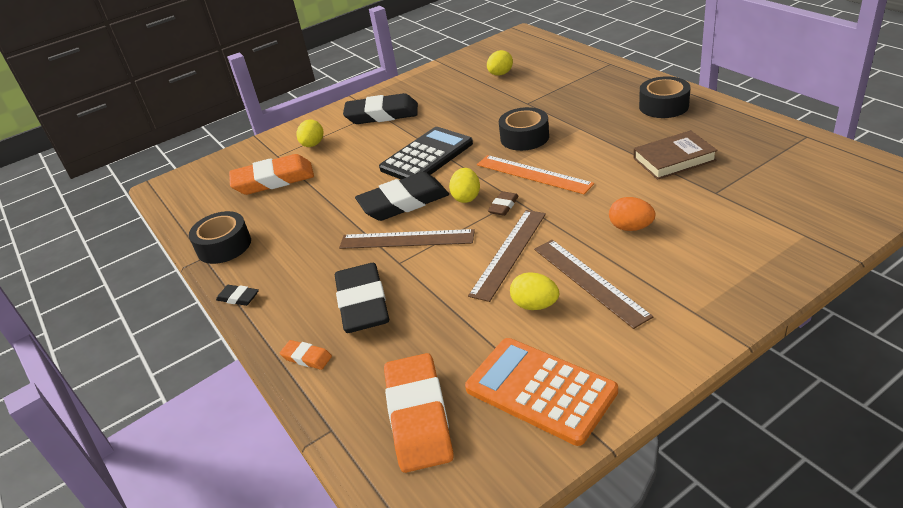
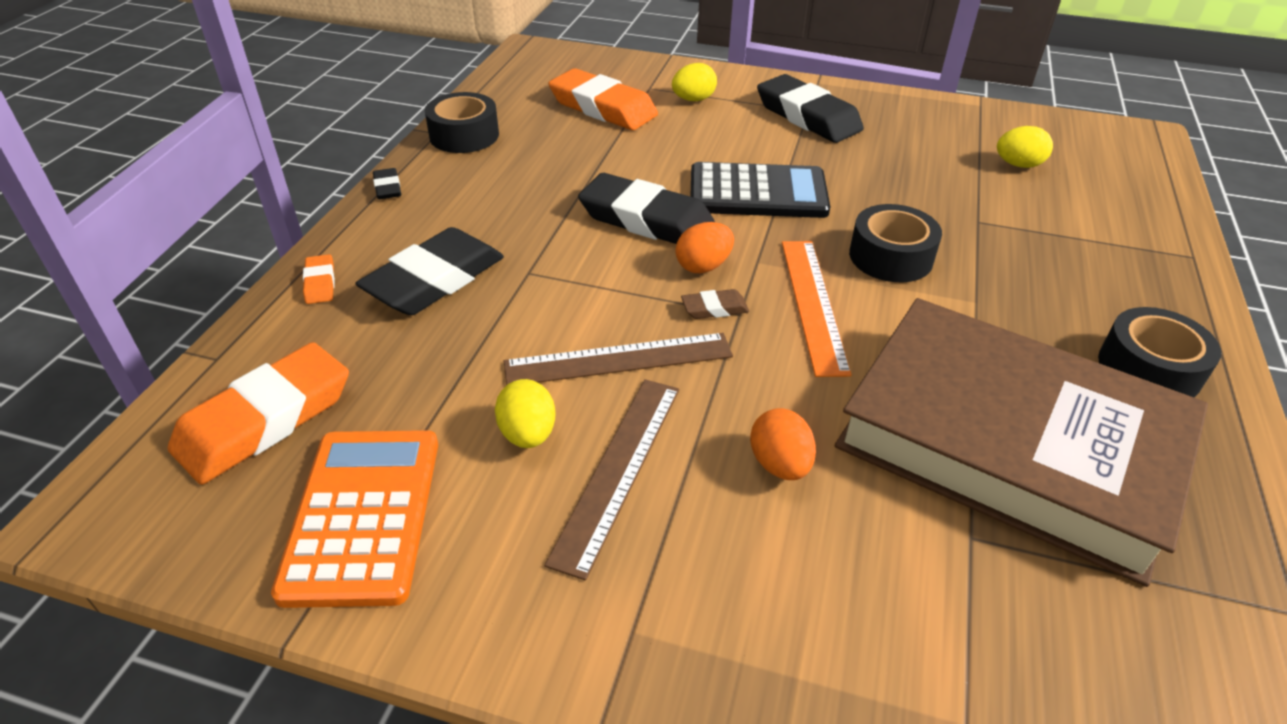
camera: 45 degrees right, 5 degrees up
(406, 239) = (576, 257): brown ruler -> none
(466, 197) = (703, 266): yellow egg -> orange egg
(674, 159) = (1009, 444): brown book -> brown book, size x2.28

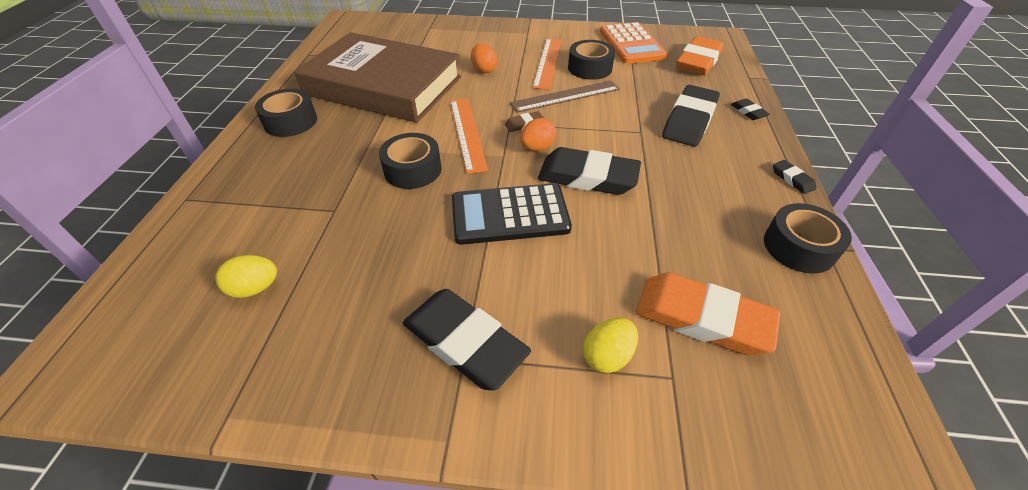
camera: 170 degrees right, 5 degrees up
(320, 283) = (748, 112): orange eraser -> black eraser
(528, 434) = (589, 68): yellow egg -> black tape
(618, 470) = (548, 62): brown ruler -> orange ruler

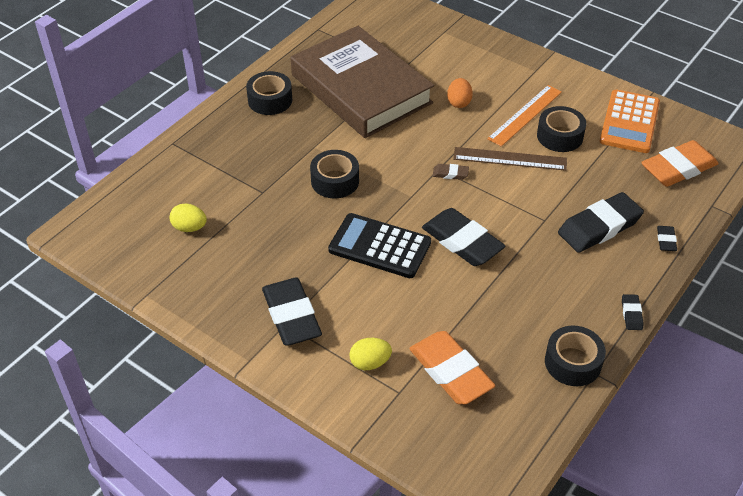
camera: 30 degrees right, 0 degrees up
(467, 133) = (398, 164): orange ruler -> none
(537, 148) = (443, 200): orange egg -> none

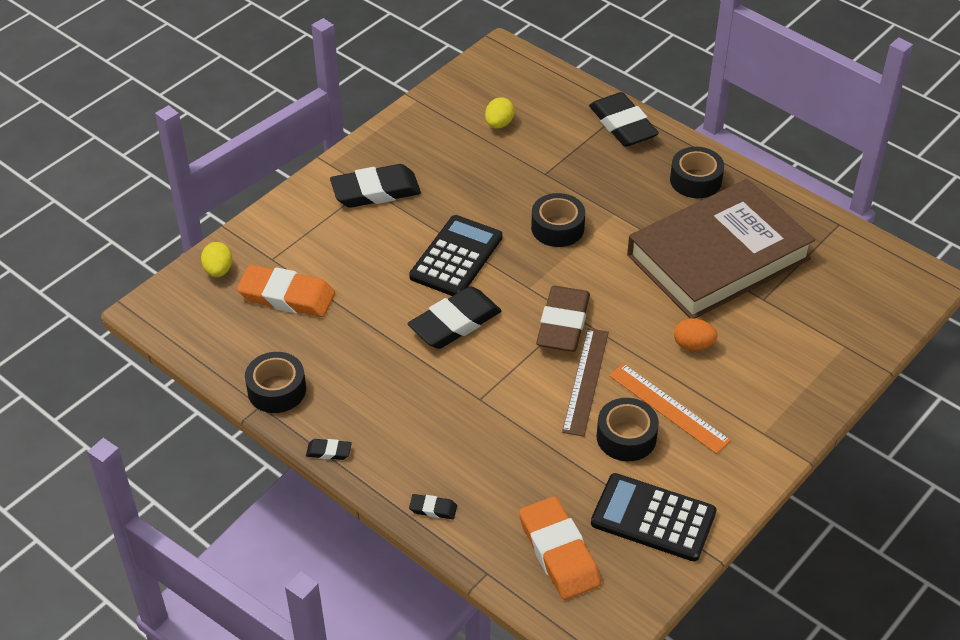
camera: 95 degrees right, 0 degrees up
(370, 363) = (309, 241): yellow egg -> yellow egg (218, 270)
(450, 174) = (563, 324): brown eraser -> brown eraser, size x2.25
(450, 371) = (287, 296): orange eraser -> orange eraser turned 45 degrees clockwise
(599, 227) = (462, 448): black eraser -> black eraser (622, 125)
(629, 122) = (653, 518): orange calculator -> black calculator

